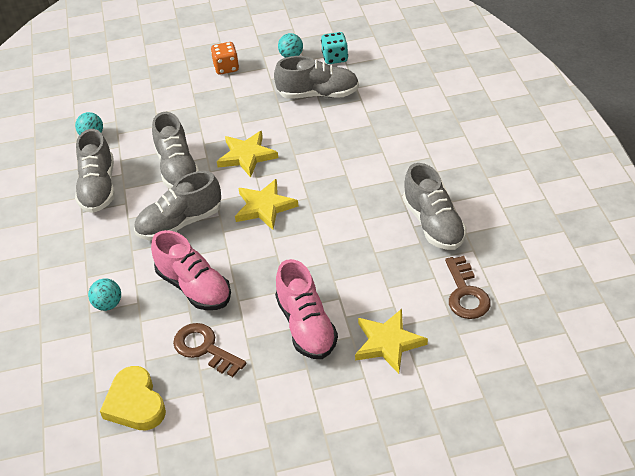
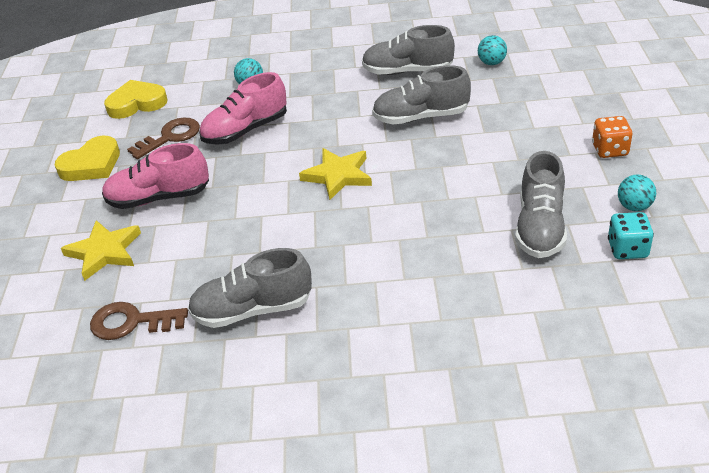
camera: 100 degrees right, 5 degrees down
(180, 223) = (336, 120): grey shoe -> none
(247, 156) = (428, 164): yellow star -> none
(255, 405) = (91, 164): none -> yellow heart

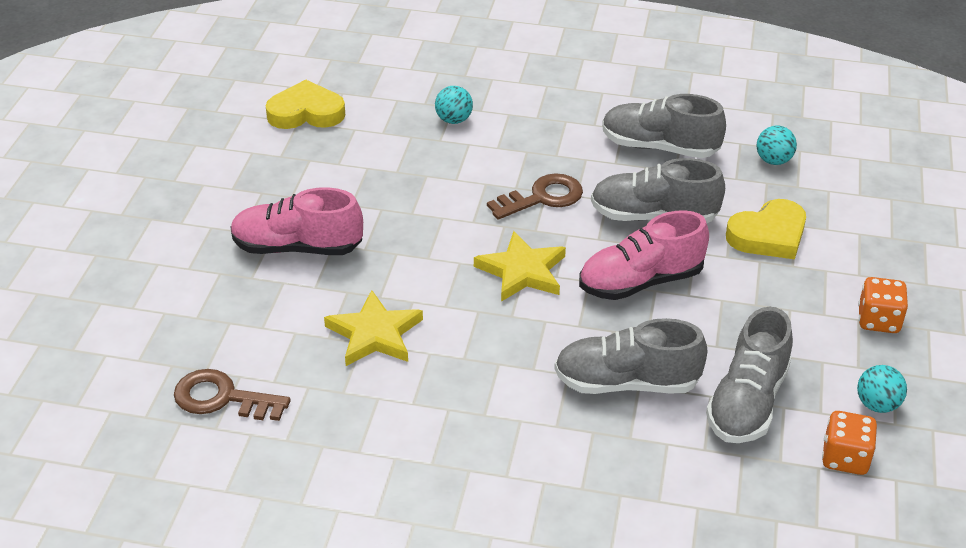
camera: 10 degrees right, 0 degrees up
(91, 164) = (230, 183): yellow heart -> yellow heart (768, 235)
(104, 252) = (215, 302): yellow star -> yellow star (374, 334)
(170, 137) = (334, 169): brown key -> brown key (542, 198)
(245, 130) = (428, 182): pink shoe -> pink shoe (640, 282)
(252, 310) = (365, 419): grey shoe -> grey shoe (626, 383)
(627, 249) = (845, 458): turquoise dice -> orange dice

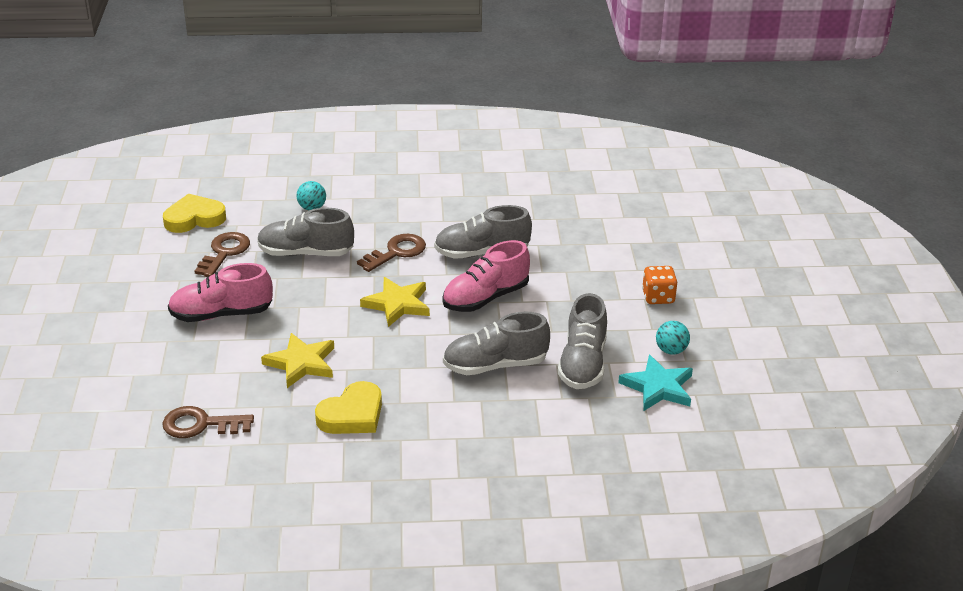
camera: 15 degrees left, 5 degrees down
(327, 164) = (224, 253): none -> brown key
(659, 147) = (472, 205): grey shoe -> grey shoe (306, 253)
(768, 235) = (567, 253): yellow heart -> yellow heart (352, 415)
(773, 161) = (557, 203): turquoise ball -> none
(845, 458) = (658, 387): orange dice -> turquoise star

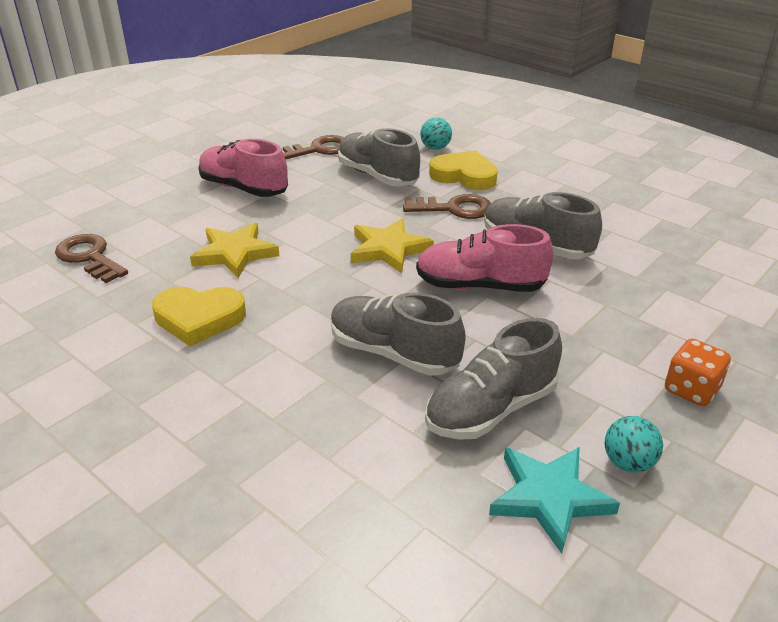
camera: 45 degrees right, 0 degrees up
(194, 218) = (337, 120): yellow heart -> yellow heart (464, 176)

